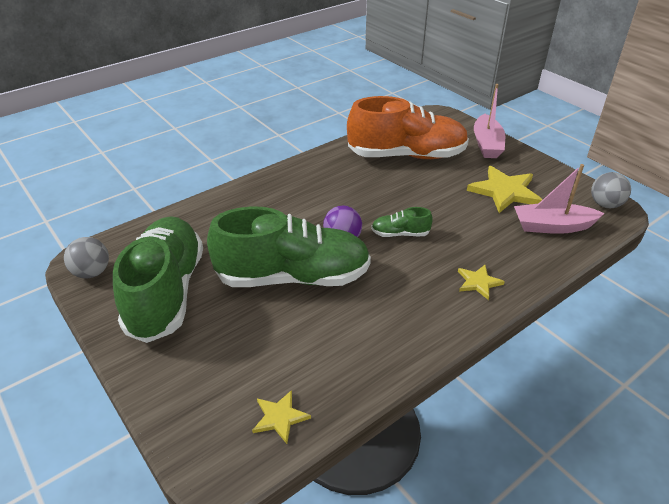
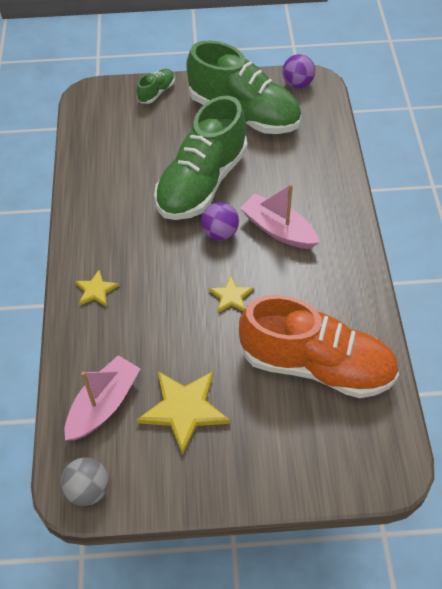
camera: 125 degrees right, 15 degrees up
(92, 272) = (297, 84): grey ball -> purple ball
(280, 417) = (94, 127): yellow star -> yellow star (231, 296)
(400, 234) = (194, 276): green shoe -> green shoe (156, 92)
(406, 155) = (316, 365): orange shoe -> orange shoe turned 105 degrees counterclockwise
(487, 144) = (283, 470): pink boat -> pink boat (278, 230)

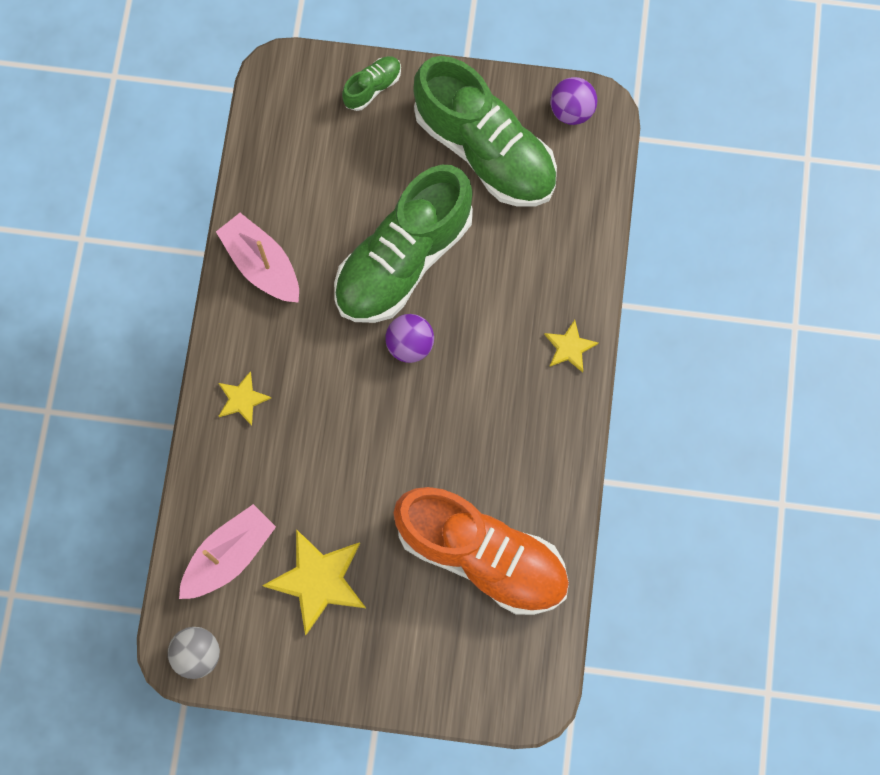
camera: 10 degrees right, 20 degrees up
(231, 296) = (403, 441): yellow star -> yellow star (569, 347)
(278, 230) = (484, 354): pink boat -> pink boat (262, 265)

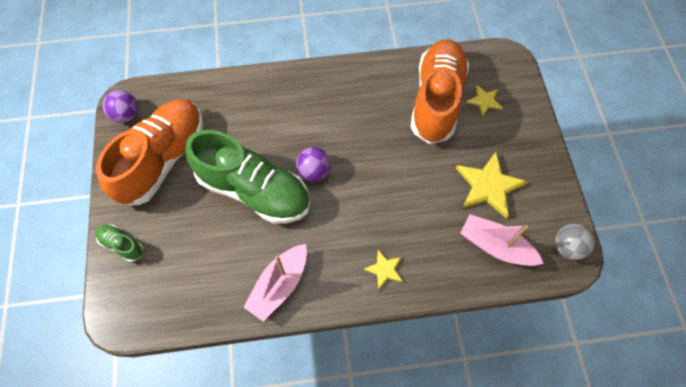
camera: 105 degrees left, 10 degrees down
(485, 150) = (163, 159): green shoe -> orange shoe
(569, 347) = (292, 83): yellow star -> yellow star (484, 101)

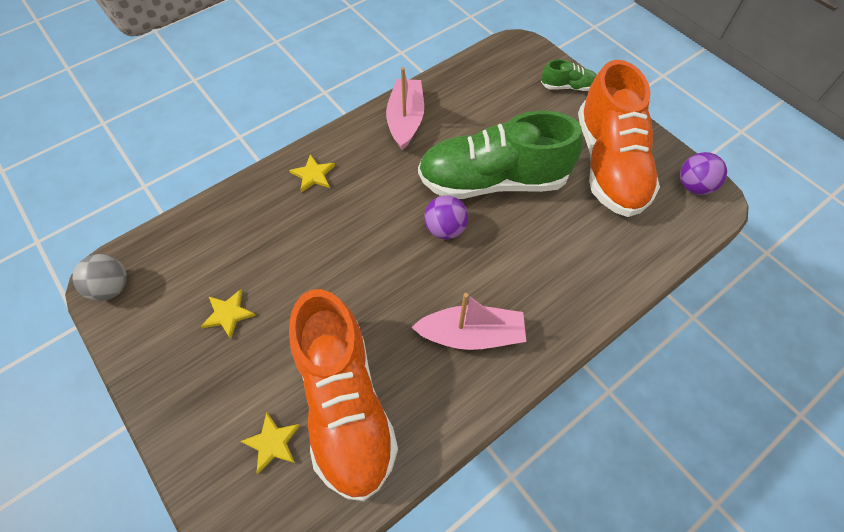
camera: 150 degrees right, 5 degrees down
(488, 186) = (228, 314): yellow star -> yellow star, size x0.54
(496, 246) = (200, 249): pink boat -> pink boat (471, 335)

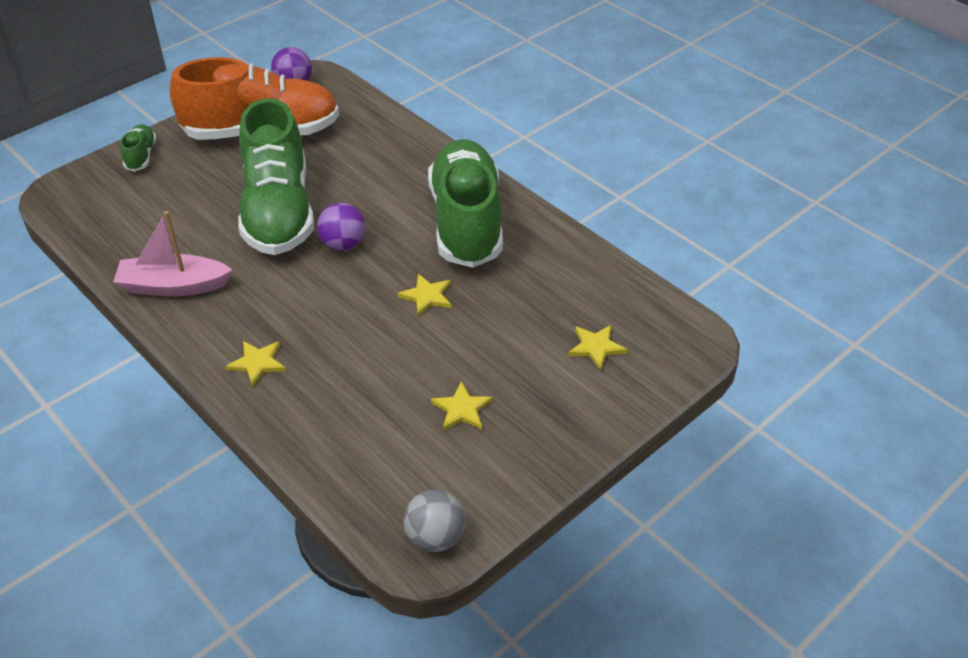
camera: 95 degrees left, 15 degrees down
(345, 404) = (549, 301): orange shoe -> none
(368, 293) = (427, 296): none -> yellow star
(471, 335) = (466, 222): pink boat -> green shoe

